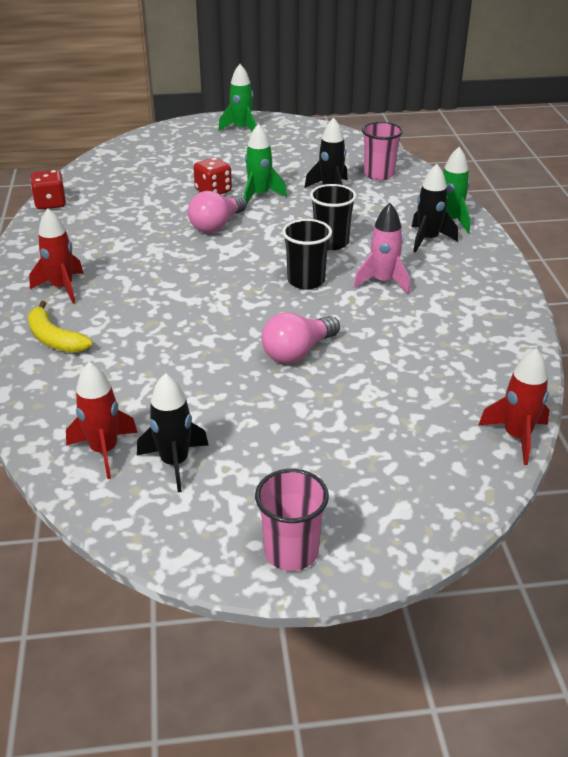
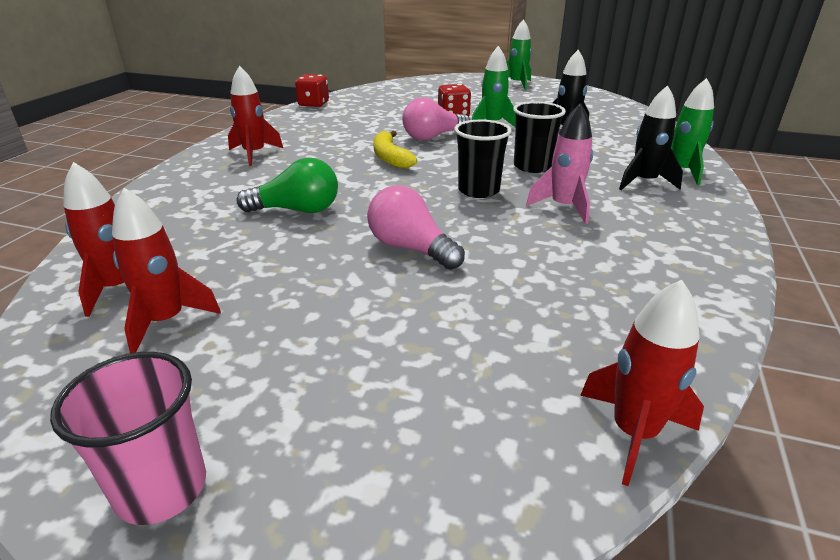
camera: 25 degrees right, 5 degrees down
(54, 339) = (201, 186): yellow banana -> yellow banana (390, 158)
(172, 341) = (297, 210): none -> green light bulb
(175, 463) = (166, 321): black rocket -> red rocket
(298, 352) = (411, 248): pink light bulb -> pink light bulb turned 60 degrees clockwise
(379, 174) = (625, 127): pink cup -> none

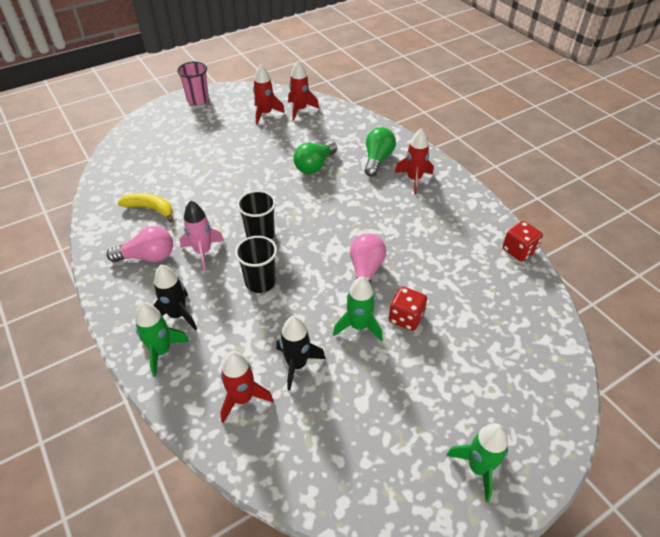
camera: 130 degrees right, 15 degrees up
(232, 180) = (377, 160): none -> green light bulb
(390, 158) = (347, 228): yellow banana -> yellow banana (150, 209)
(411, 248) = (238, 180): pink light bulb -> pink light bulb (147, 257)
(633, 433) = (102, 167): red rocket -> red rocket (242, 399)

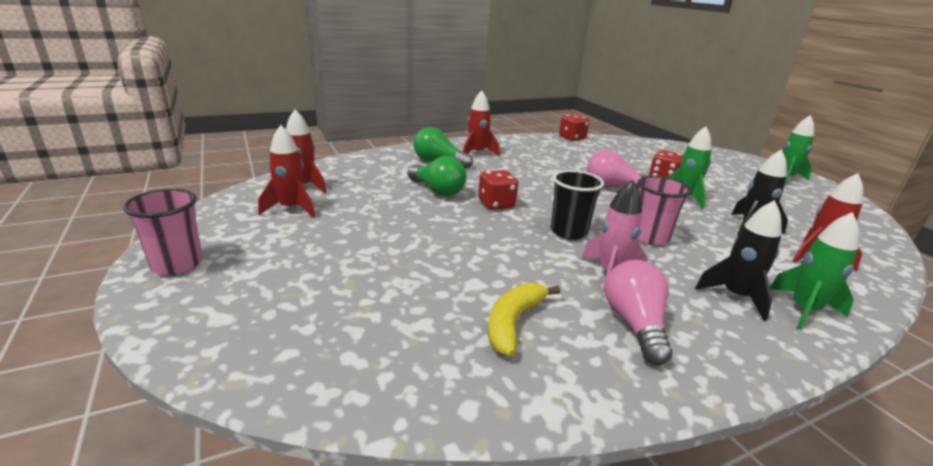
camera: 85 degrees left, 20 degrees down
(260, 282) = (650, 237): black cup -> pink cup
(299, 196) = (496, 204): none -> red dice

